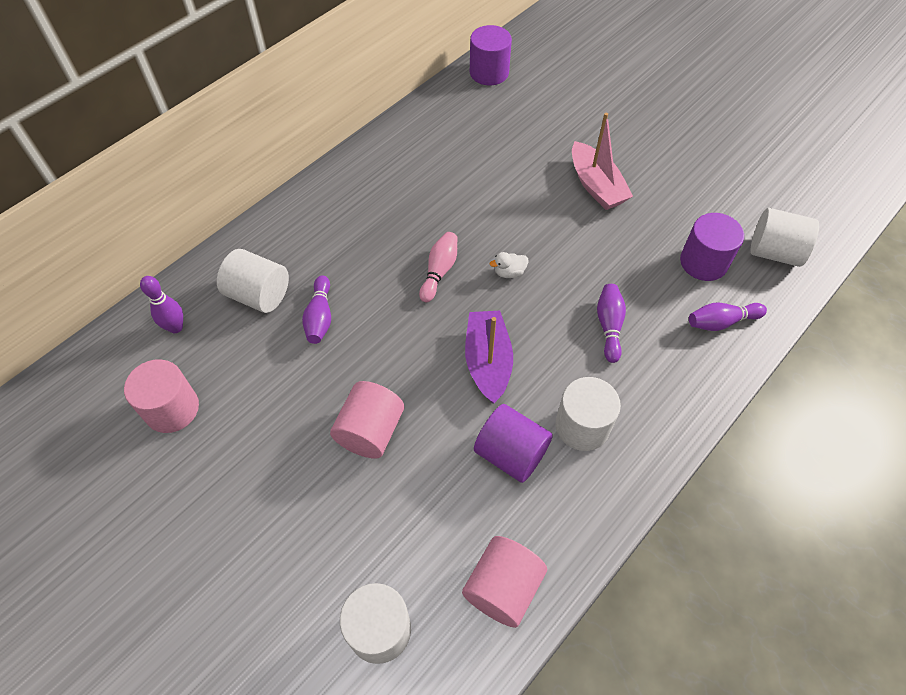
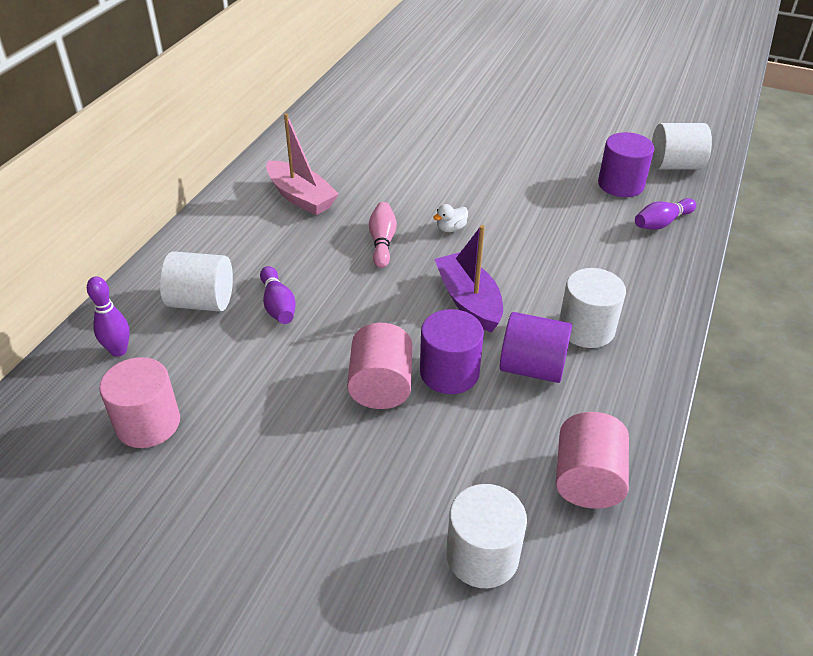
camera: 20 degrees left, 15 degrees down
(489, 72) = (350, 88): purple cylinder -> purple cylinder (449, 372)
(596, 186) = (495, 150): pink boat -> pink boat (301, 197)
(609, 326) = (566, 248): purple bowling pin -> none

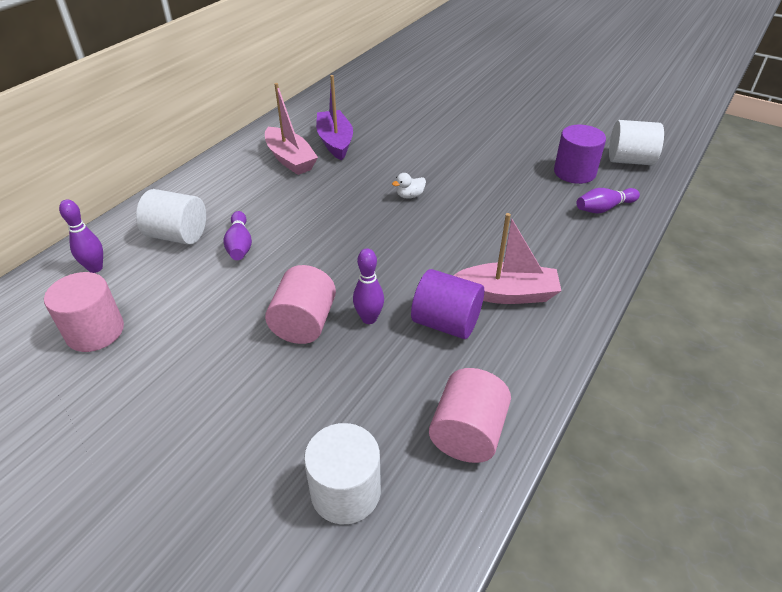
camera: 10 degrees right, 0 degrees up
(382, 242) = (346, 201): pink bowling pin -> none
(449, 372) = (369, 318): purple cylinder -> purple bowling pin
(468, 301) = (406, 258): purple boat -> purple boat (335, 142)
(586, 328) = (507, 294): white cylinder -> pink boat

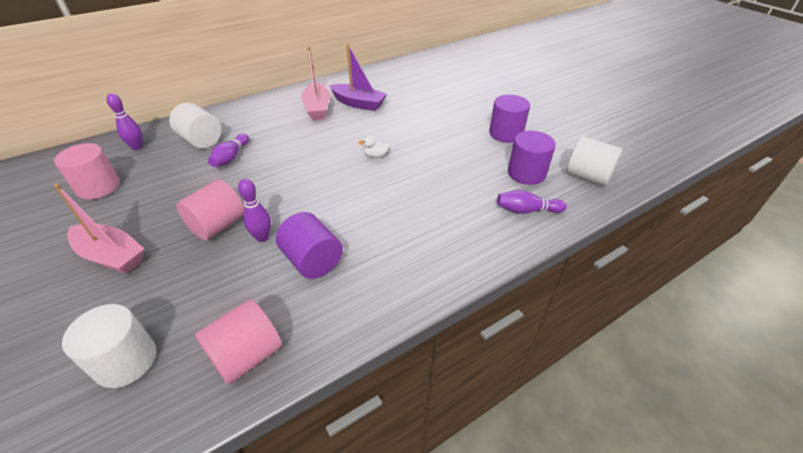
camera: 25 degrees right, 0 degrees up
(335, 142) = (358, 103): purple boat -> purple boat turned 105 degrees clockwise
(507, 294) = (380, 254): pink boat -> pink boat (111, 256)
(522, 137) = (506, 133): none -> purple cylinder

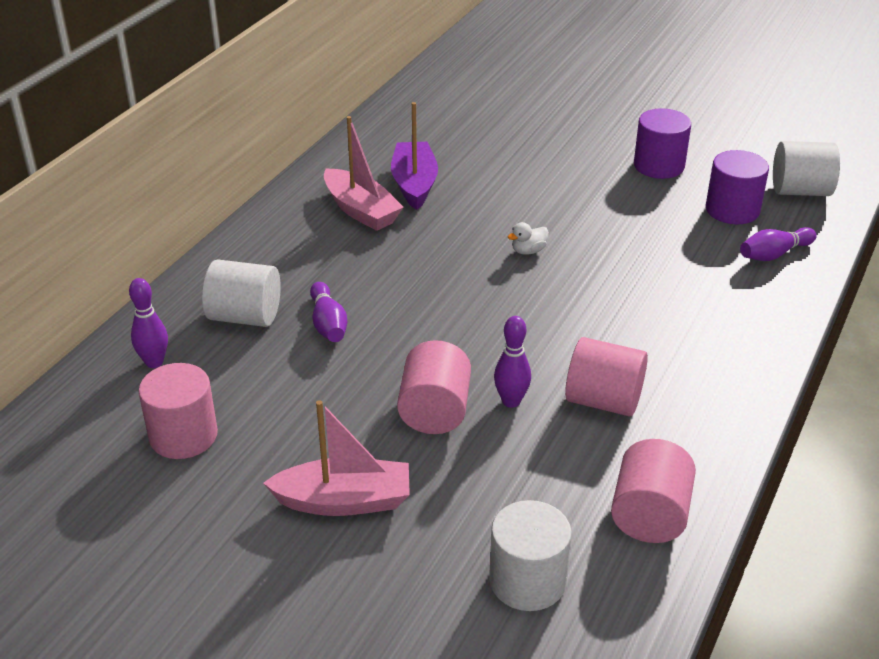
camera: 30 degrees left, 5 degrees down
(312, 261) = (603, 400): purple cylinder -> pink cylinder
(358, 103) = (414, 184): purple boat -> purple boat turned 90 degrees counterclockwise

